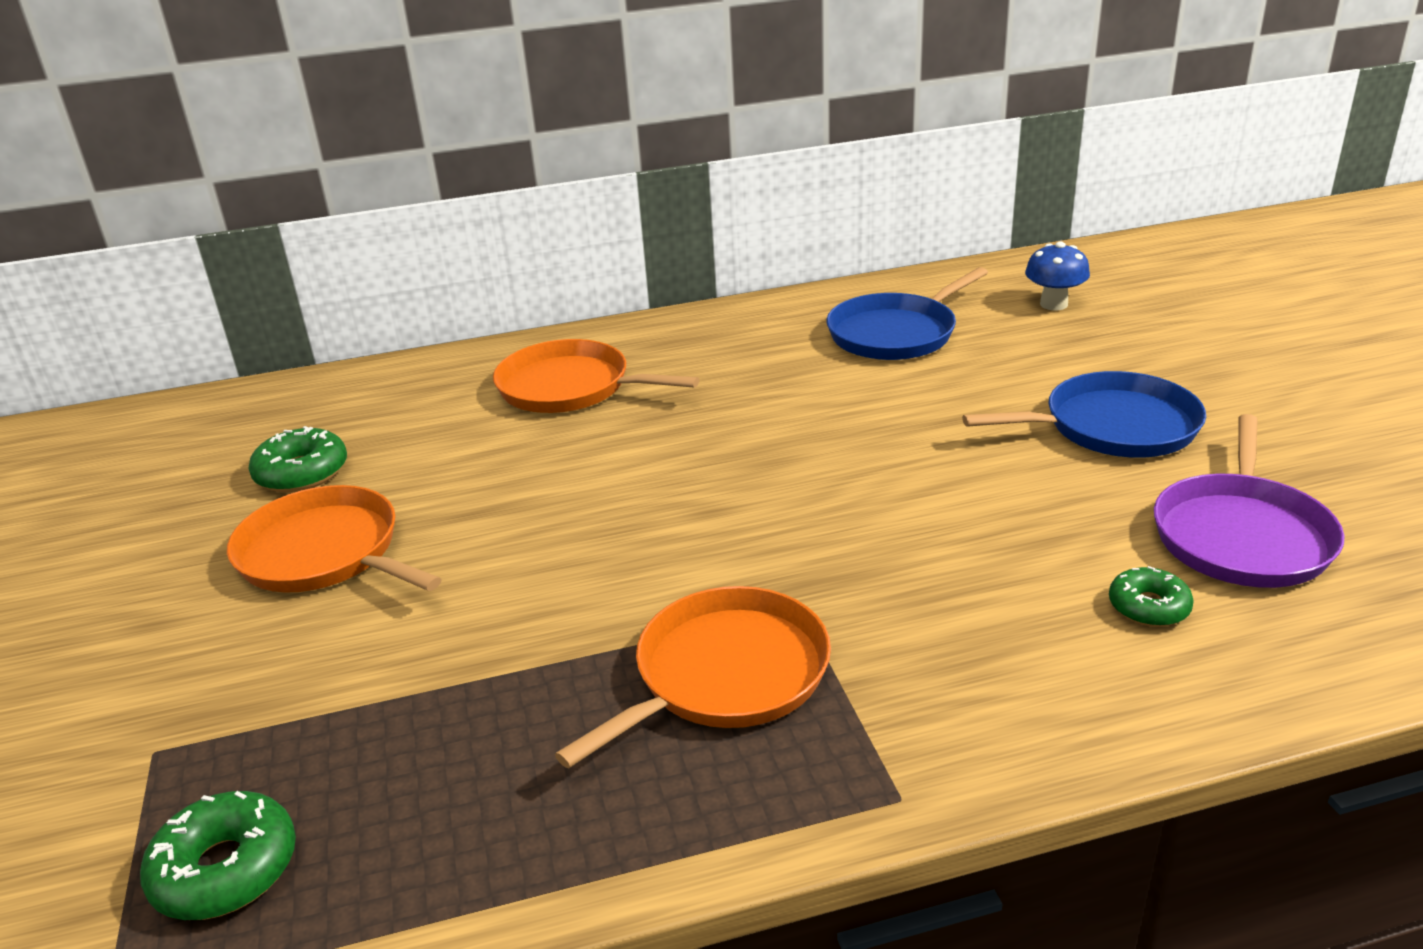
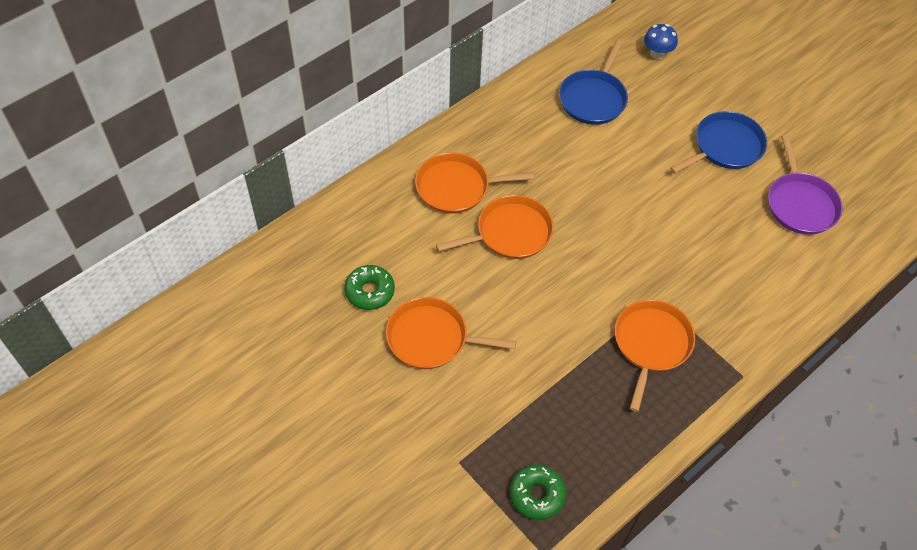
camera: 30 degrees left, 25 degrees up
(601, 454) = (510, 233): none -> orange pan
(1148, 607) = (783, 255): green donut -> none

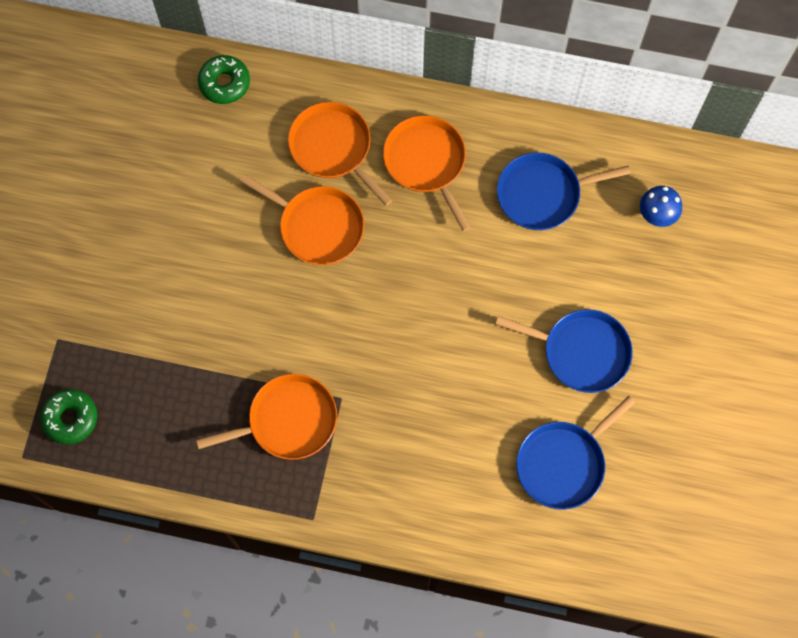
camera: 55 degrees right, 15 degrees up
(370, 291) = (167, 157): green donut -> green donut (224, 83)
(431, 338) = (158, 238): orange pan -> orange pan (426, 162)
(800, 204) = (563, 463): purple pan -> blue pan

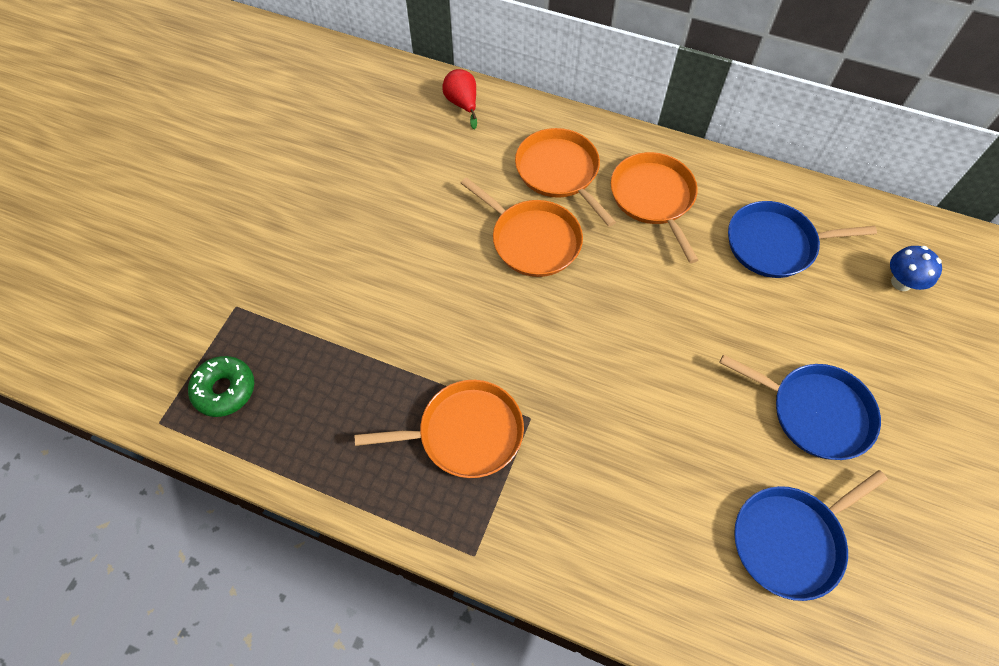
camera: 10 degrees right, 10 degrees down
(224, 83) = (462, 104): green donut -> red pear

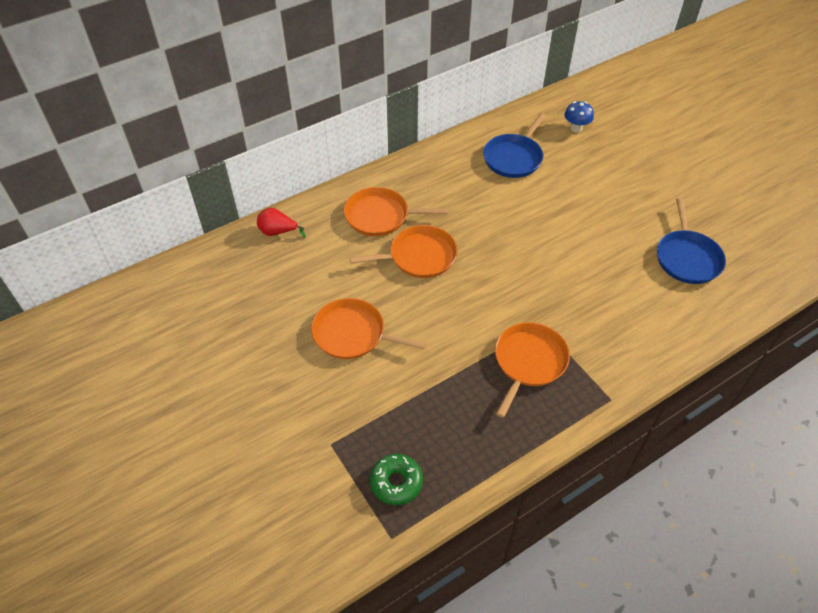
camera: 55 degrees left, 10 degrees down
(653, 198) = (439, 186): orange pan -> orange pan (353, 334)
(815, 412) = (624, 205): blue pan -> none

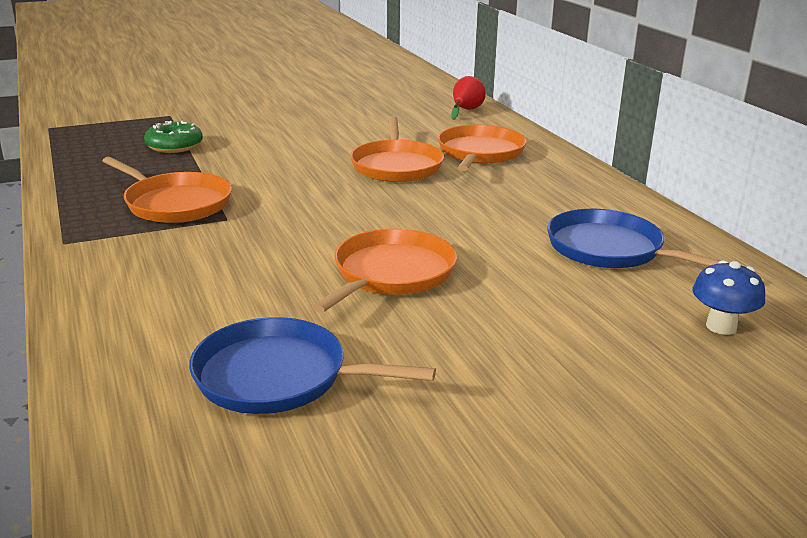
camera: 100 degrees right, 25 degrees down
(353, 334) = (295, 129): orange pan -> orange pan (391, 274)
(396, 482) = (99, 133): green donut -> green donut (174, 146)

